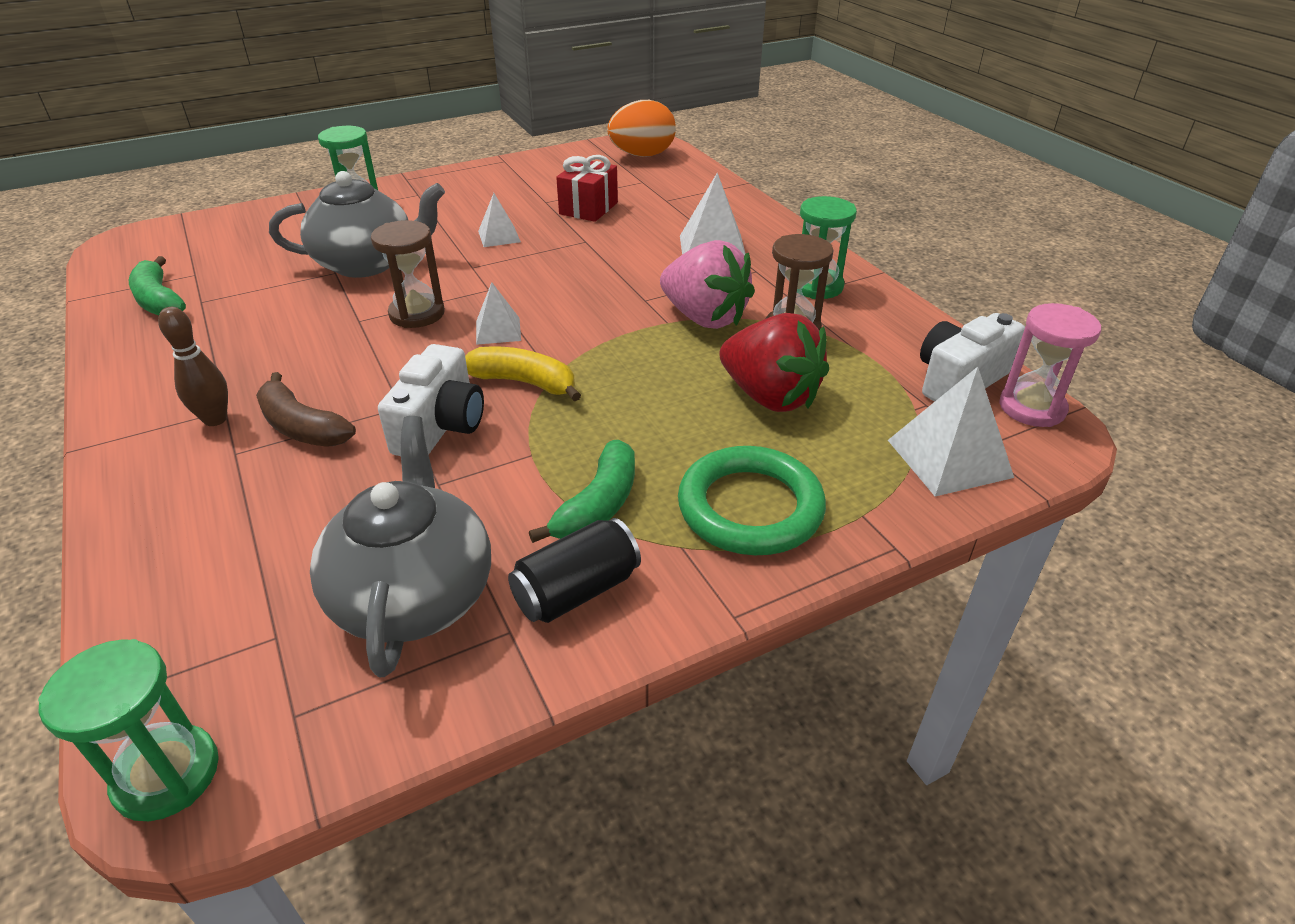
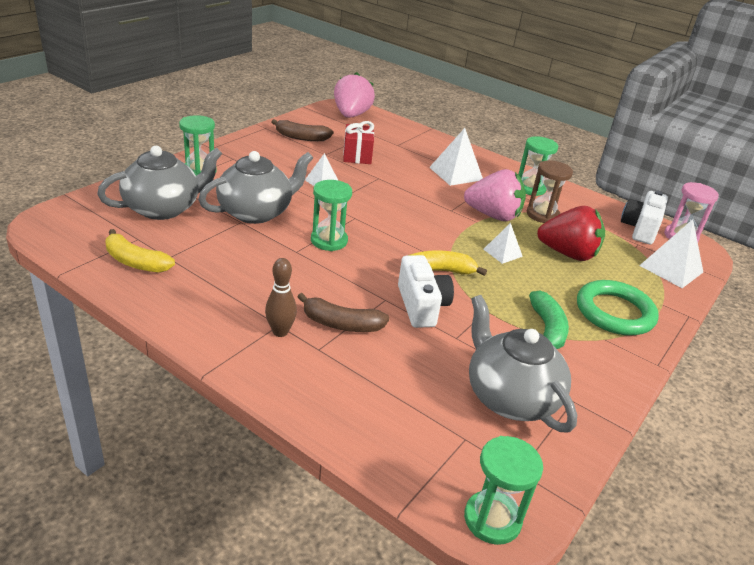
camera: 30 degrees left, 5 degrees down
(159, 300) = (135, 262): green banana -> yellow banana
(265, 243) = (164, 208): none -> grey teapot
(417, 314) = (329, 241): brown hourglass -> green hourglass
(498, 330) = (390, 243): white pyramid -> white pyramid (502, 252)
(537, 177) = (301, 137): none -> brown banana
(576, 591) = (582, 373): black can -> none
(642, 155) = (351, 115): orange egg -> pink strawberry

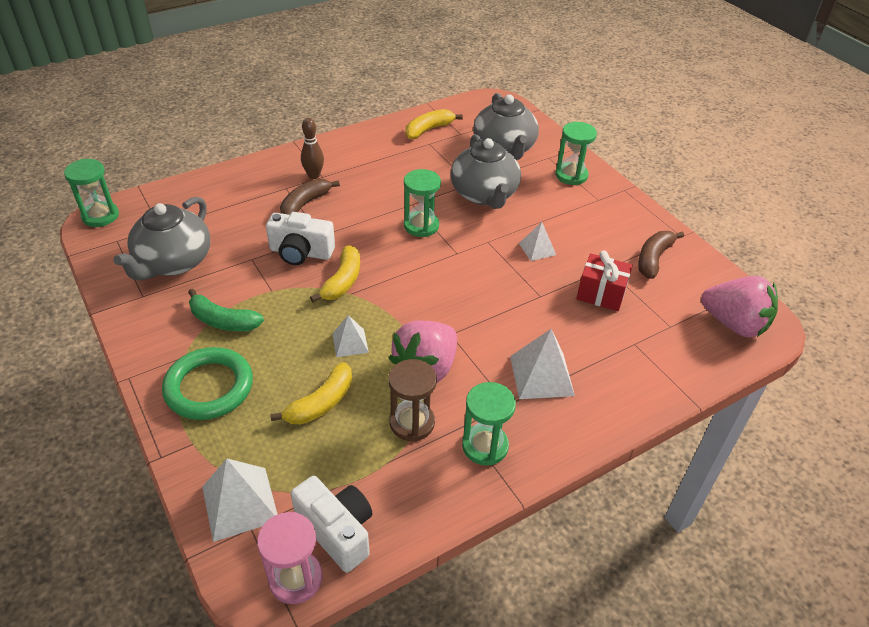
camera: 115 degrees right, 10 degrees up
(510, 397) = (173, 262): grey teapot -> grey teapot turned 120 degrees clockwise
(568, 254) = (321, 403): red strawberry -> yellow banana

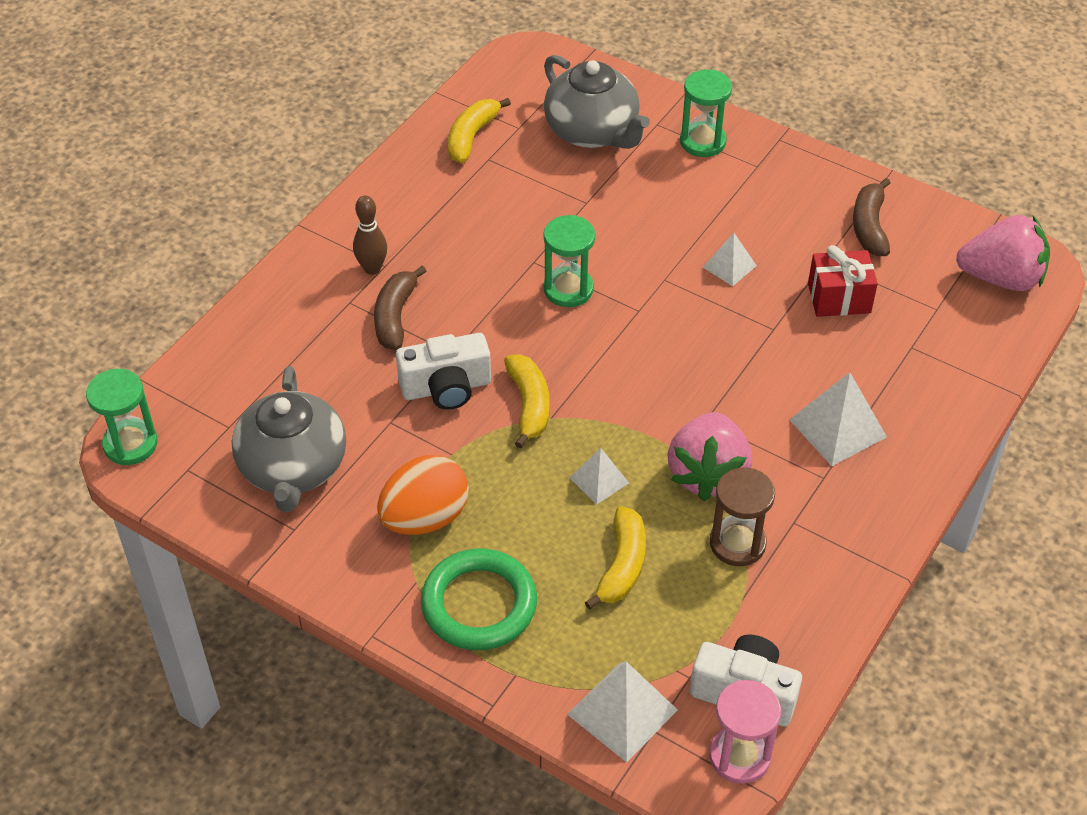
camera: 25 degrees left, 5 degrees up
(223, 321) = (425, 518): green banana -> orange egg
(484, 195) = (614, 212): grey teapot -> none
(485, 446) = (831, 535): green hourglass -> none

